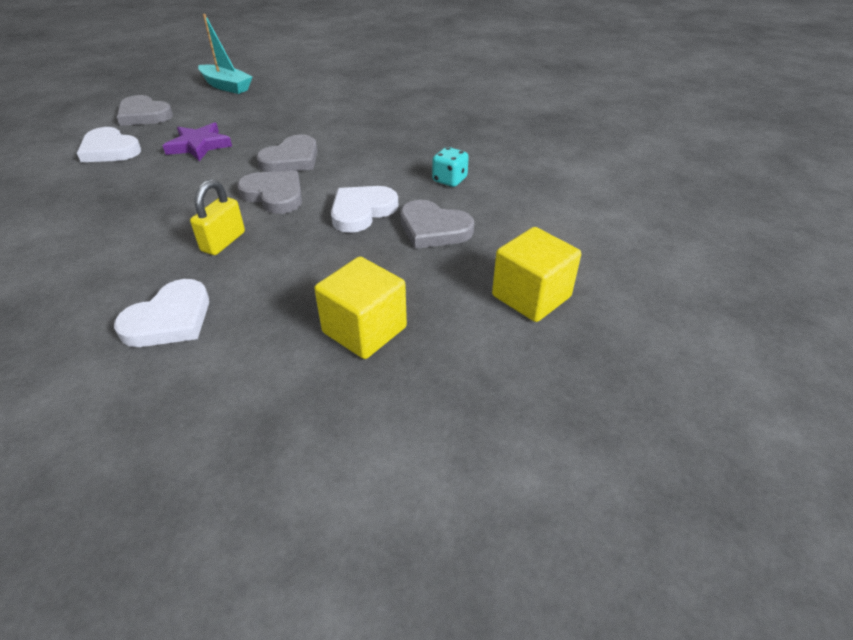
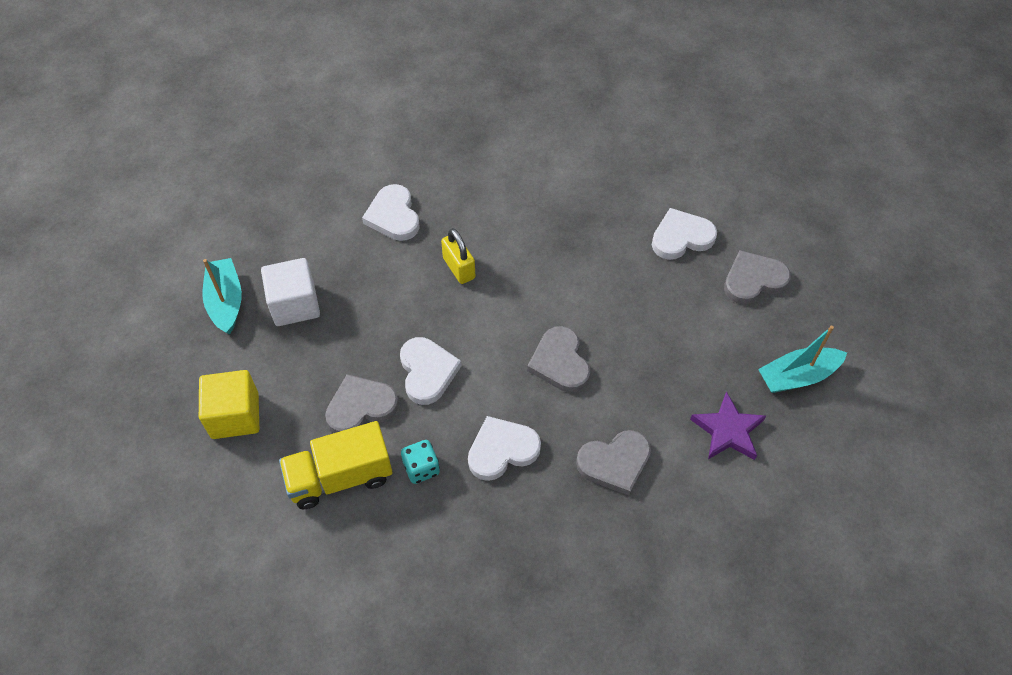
camera: 125 degrees right, 15 degrees up
(199, 145) = (643, 303): purple star -> purple star (728, 430)
(274, 195) = (503, 324): grey heart -> grey heart (615, 463)
(364, 330) = (295, 304): yellow cube -> white cube
(394, 156) = (502, 450): none -> white heart
(414, 393) = (226, 302): none -> turquoise boat
(504, 210) = (340, 477): none -> yellow truck

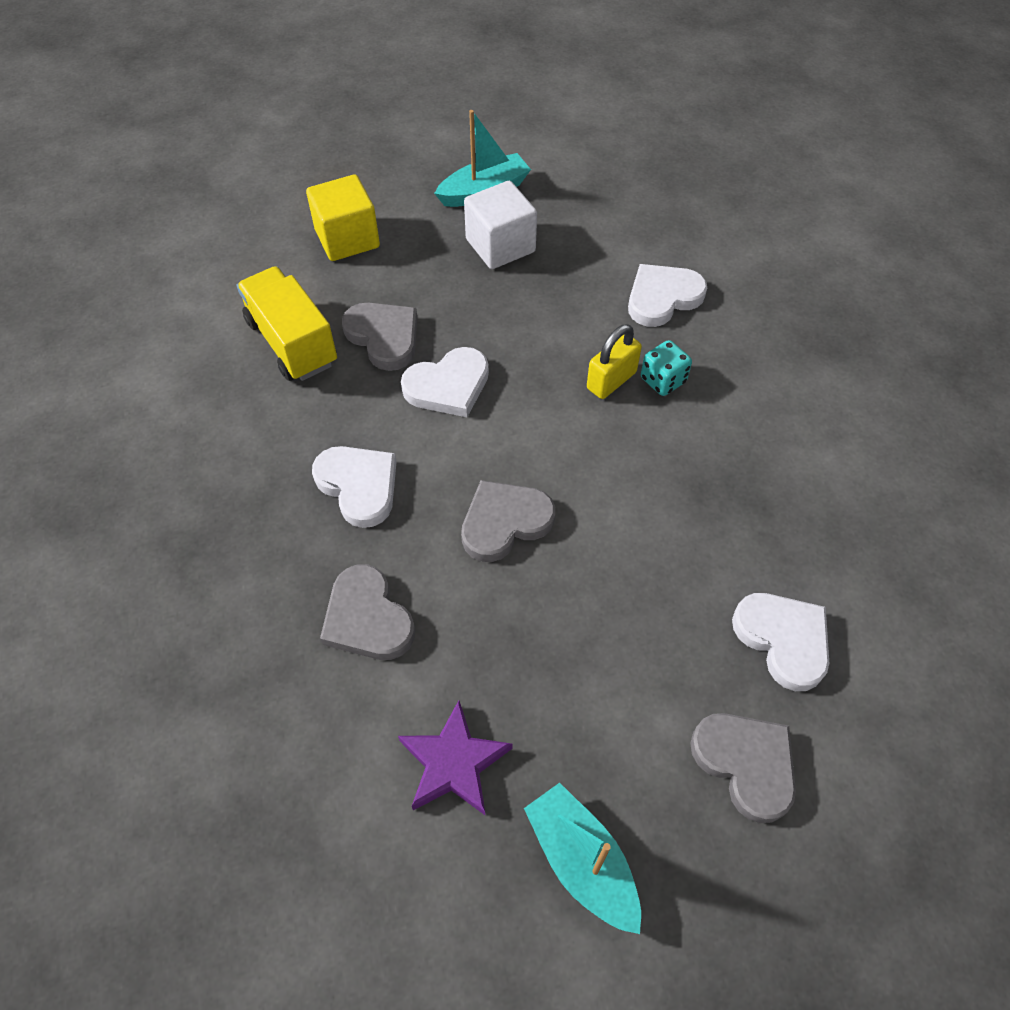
camera: 75 degrees right, 0 degrees up
(421, 468) = (318, 412): turquoise dice -> turquoise dice (663, 380)

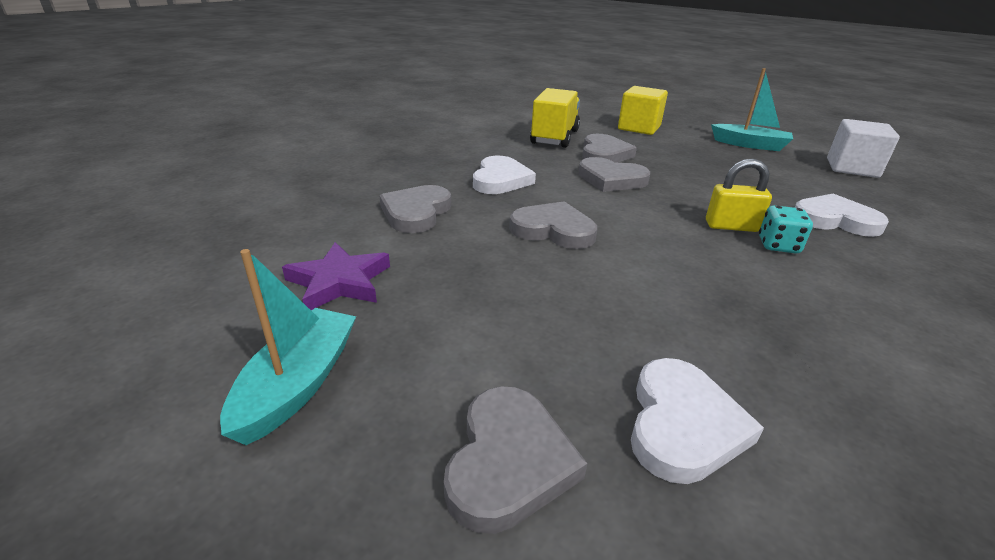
camera: 50 degrees right, 25 degrees down
(448, 386) = (611, 179): white heart -> grey heart
(500, 246) = (730, 160): white cube -> white cube (852, 168)

